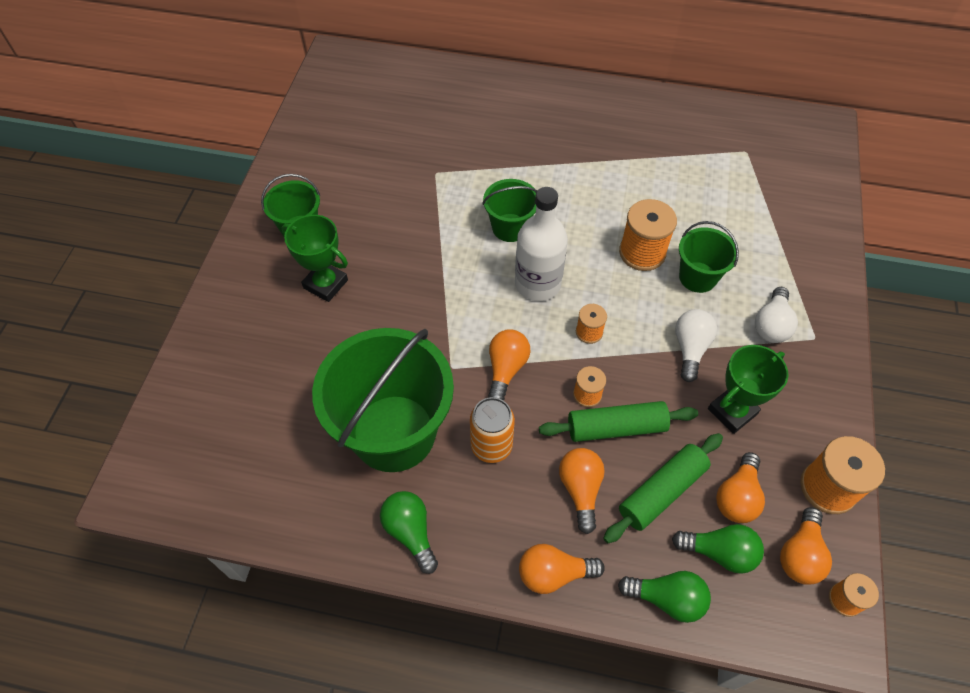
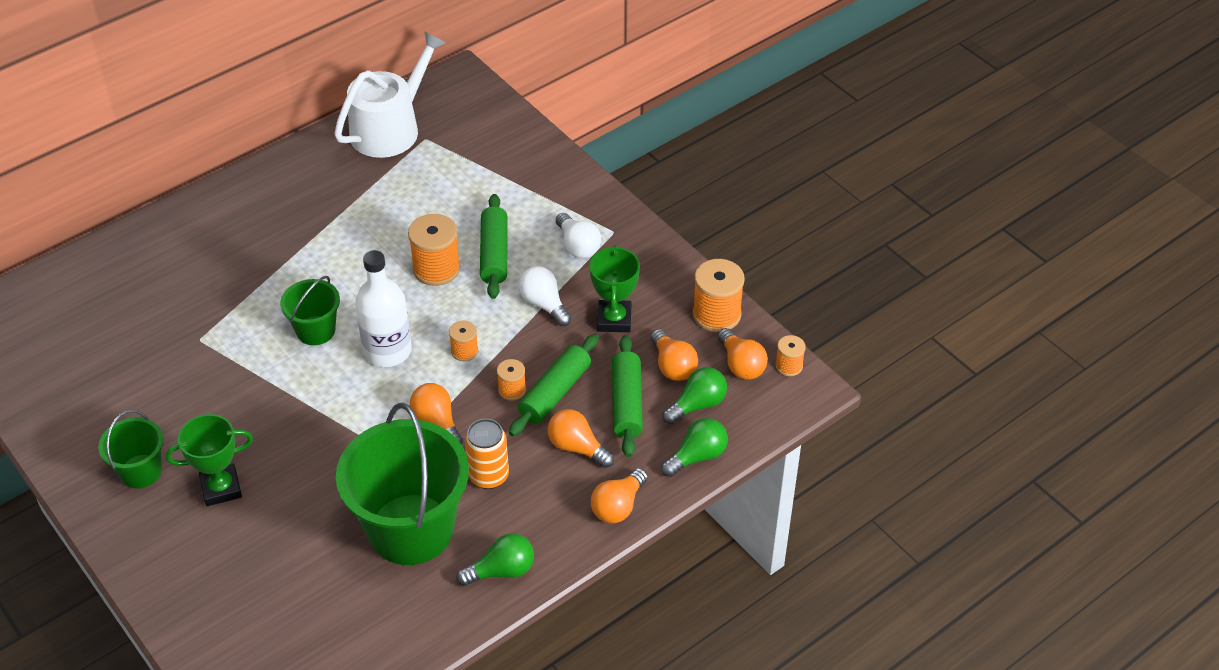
camera: 50 degrees left, 10 degrees down
(410, 532) = (501, 571): green light bulb -> green light bulb turned 150 degrees clockwise
(697, 277) = (494, 254): green bucket -> green rolling pin
(729, 125) = (390, 128): none -> white watering can

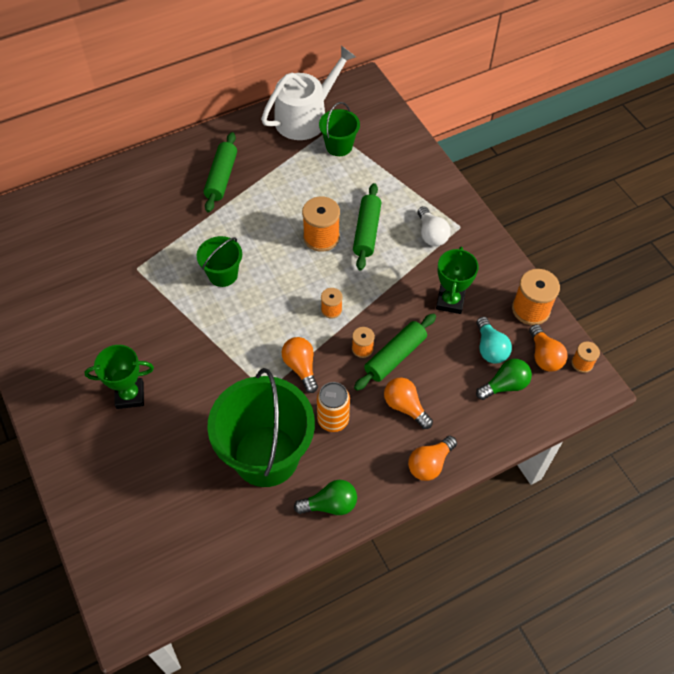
camera: 10 degrees right, 10 degrees up
(141, 471) = (74, 371): green bucket -> green bucket (339, 146)
(387, 351) = (273, 300): white bottle -> none
(544, 304) = (398, 279): white light bulb -> none
(626, 403) = (449, 375): green rolling pin -> green rolling pin (221, 177)
(672, 366) = (490, 348): orange light bulb -> turquoise light bulb
(697, 456) = (498, 430): green light bulb -> none

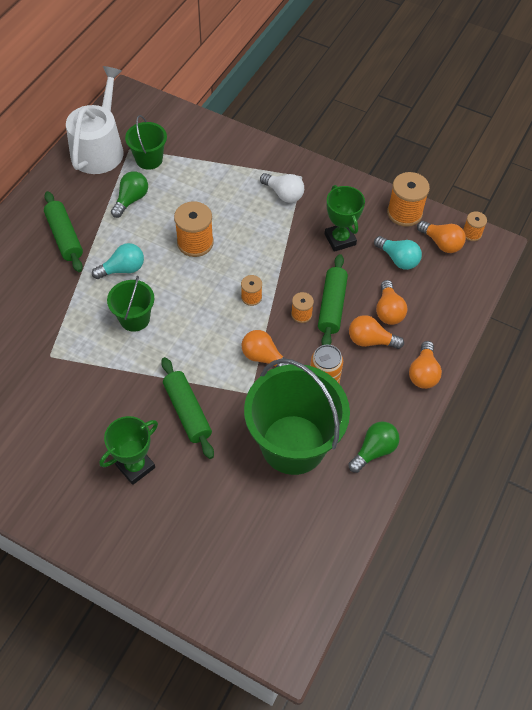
camera: 35 degrees left, 0 degrees up
(245, 228) = (123, 269): none -> turquoise light bulb
(367, 232) = (230, 218): green rolling pin -> green rolling pin (187, 411)
(443, 389) = (388, 311): none -> orange light bulb
(504, 385) = (430, 281): green light bulb -> green light bulb (131, 200)

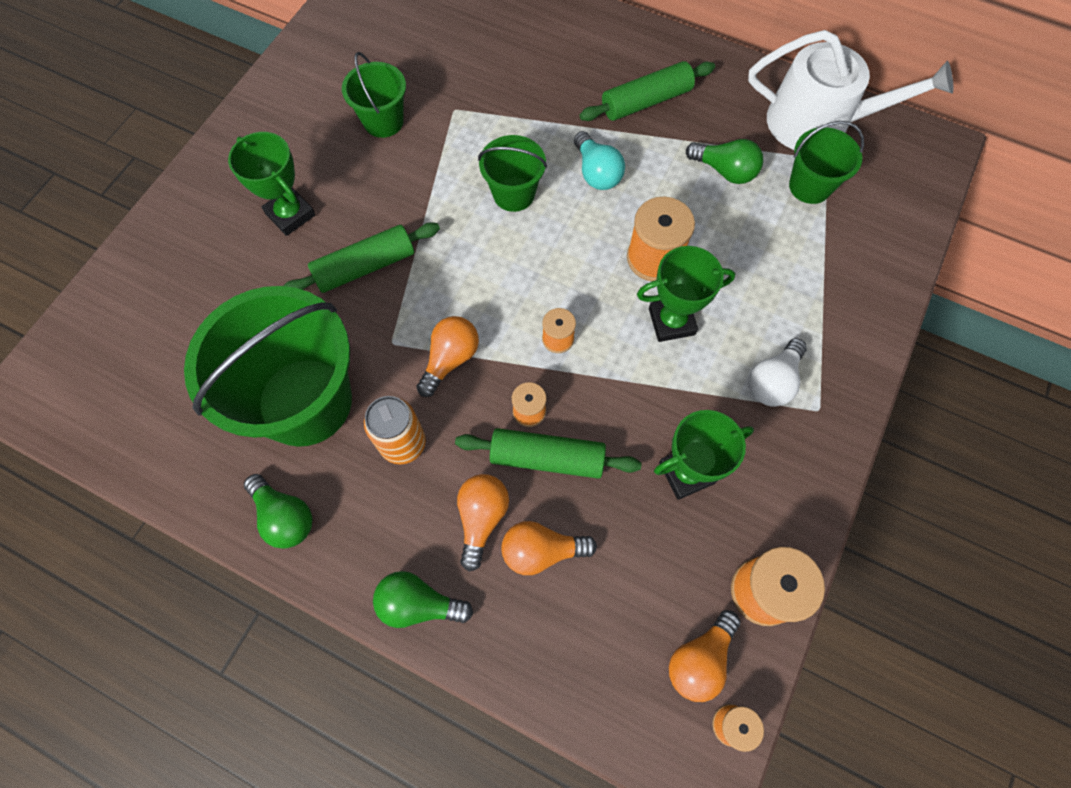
camera: 90 degrees right, 10 degrees up
(53, 404) = (383, 121): none -> green bucket
(242, 237) = (671, 322): none -> green trophy
(398, 259) = (653, 573): turquoise light bulb -> none
(423, 373) = (419, 604): orange light bulb -> green light bulb

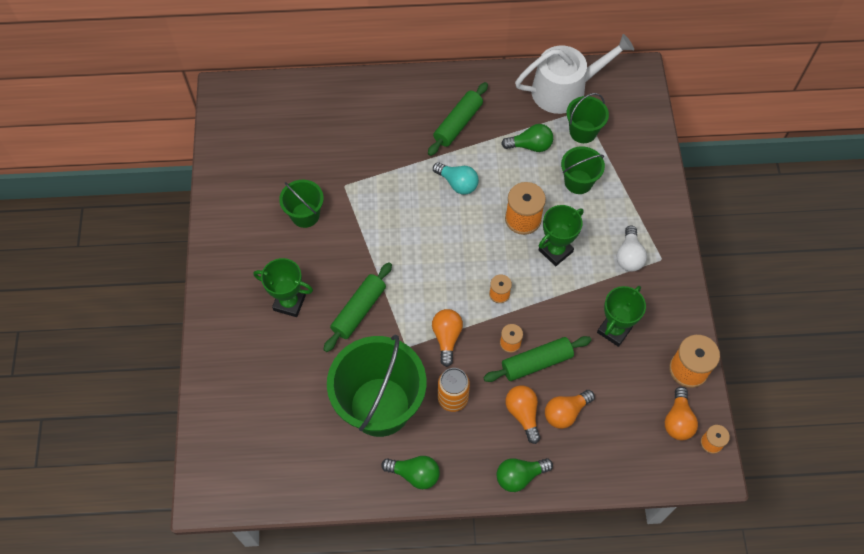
camera: 30 degrees left, 5 degrees down
(514, 194) = (417, 221): green bucket -> green bucket (578, 182)

